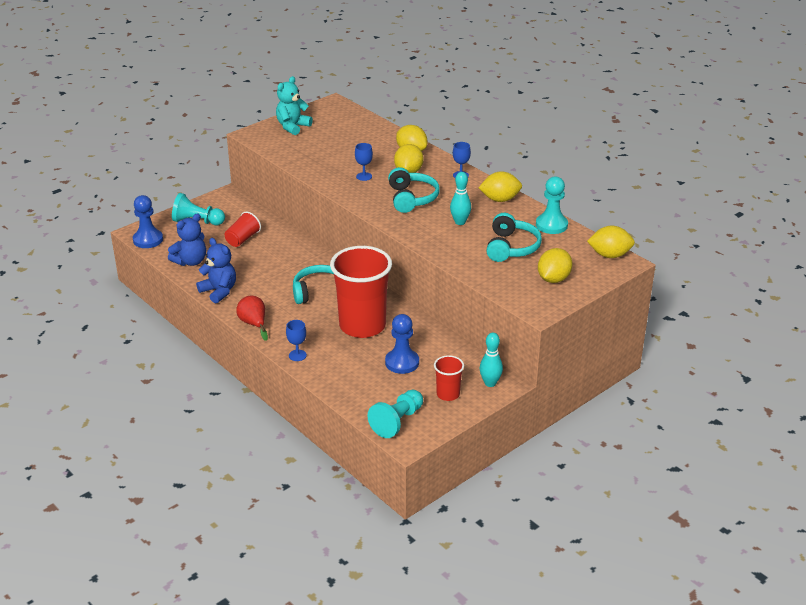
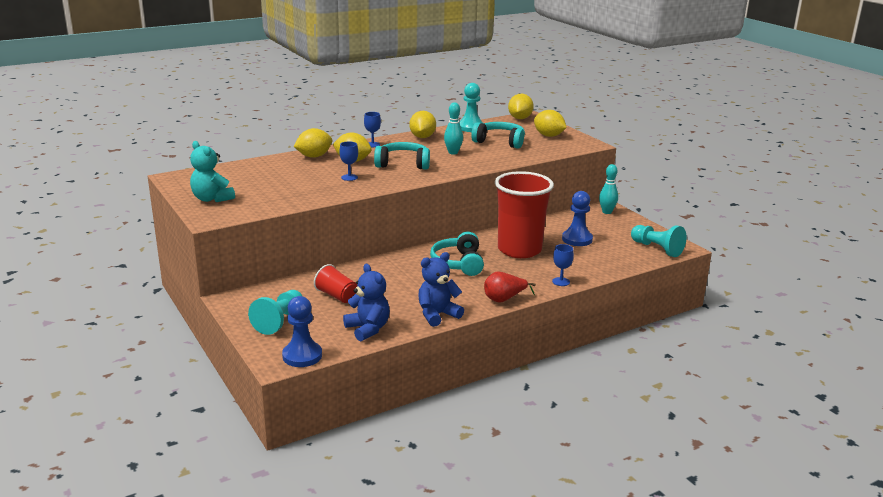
camera: 80 degrees left, 10 degrees down
(448, 394) = (621, 227): red cup -> none

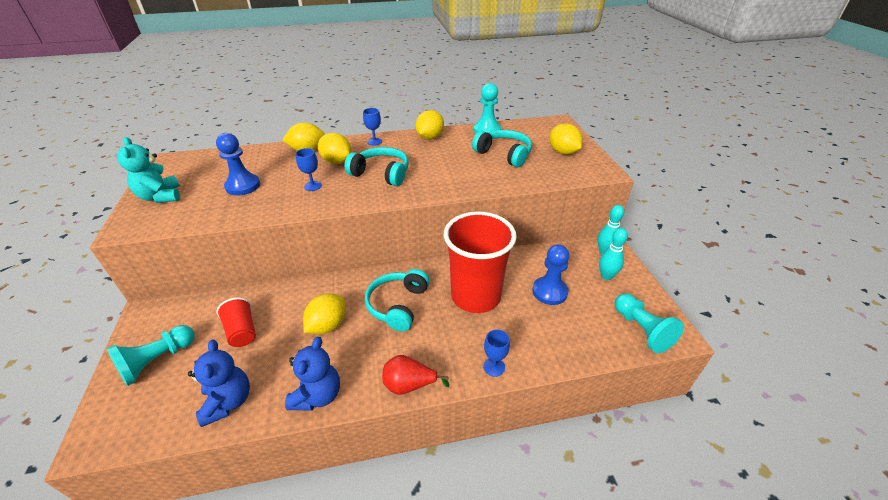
camera: 20 degrees right, 15 degrees up
(302, 356) = (126, 434): blue pawn -> blue pawn (243, 186)
(437, 315) = (318, 395): blue teddy bear -> blue teddy bear turned 120 degrees clockwise
(453, 152) = (444, 164): turquoise bowling pin -> turquoise bowling pin (606, 276)
(520, 118) = (546, 123): yellow lemon -> yellow lemon (328, 325)

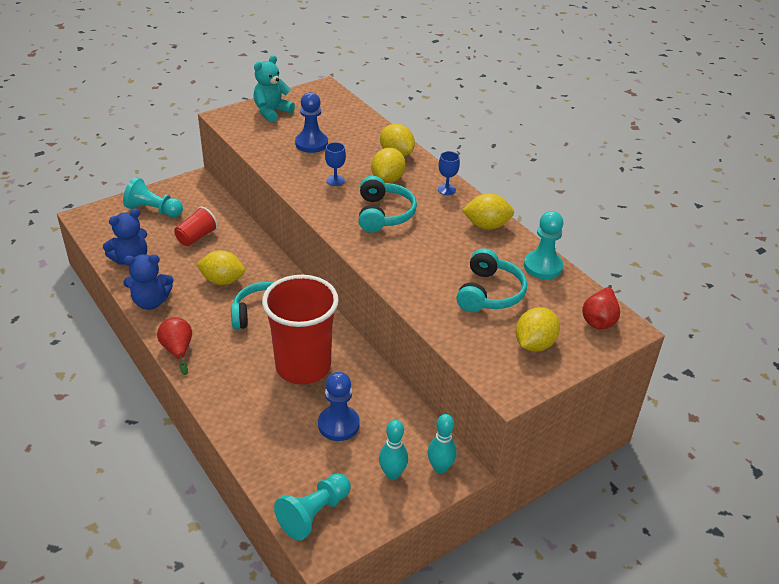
camera: 65 degrees right, 0 degrees up
(494, 367) = (217, 400): blue goblet -> none
(547, 127) = (599, 320): none -> red pear

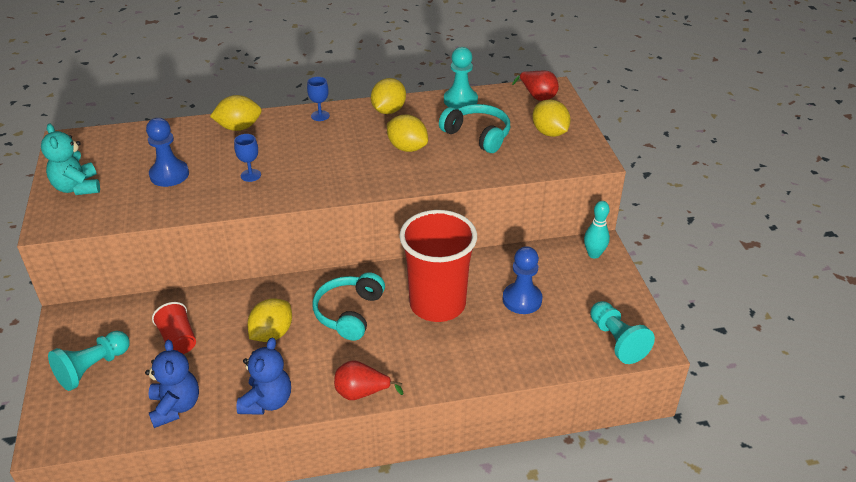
camera: 65 degrees left, 0 degrees up
(383, 214) = (329, 160): turquoise headphones -> none
(387, 179) = (276, 143): yellow lemon -> yellow lemon (407, 148)
(392, 474) = (590, 282): turquoise bowling pin -> none

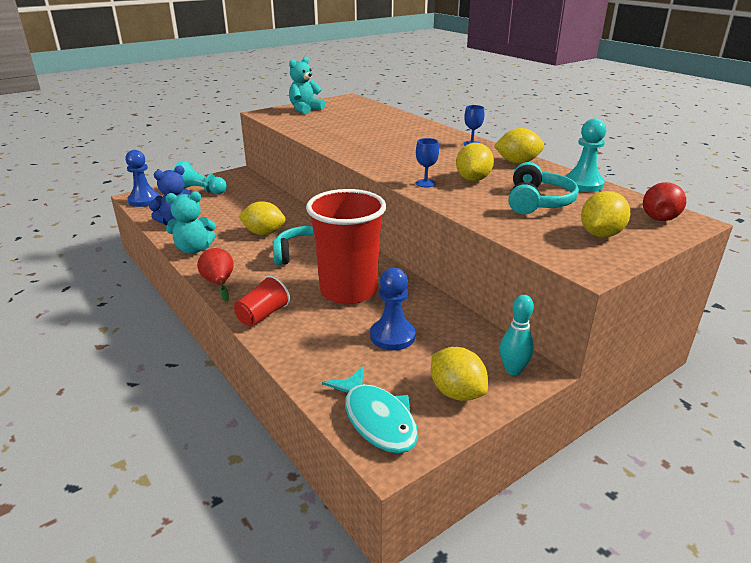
camera: 65 degrees right, 10 degrees down
(169, 175) = (342, 124): blue pawn -> blue pawn (144, 200)
(178, 339) = (239, 206): red cup -> red cup (263, 315)
(239, 127) = (420, 127): yellow lemon -> yellow lemon (456, 392)
(250, 175) = (367, 142): blue goblet -> blue goblet (425, 183)
(267, 401) = (193, 249): blue teddy bear -> turquoise teddy bear
(616, 341) = (377, 419): turquoise pawn -> turquoise fish

